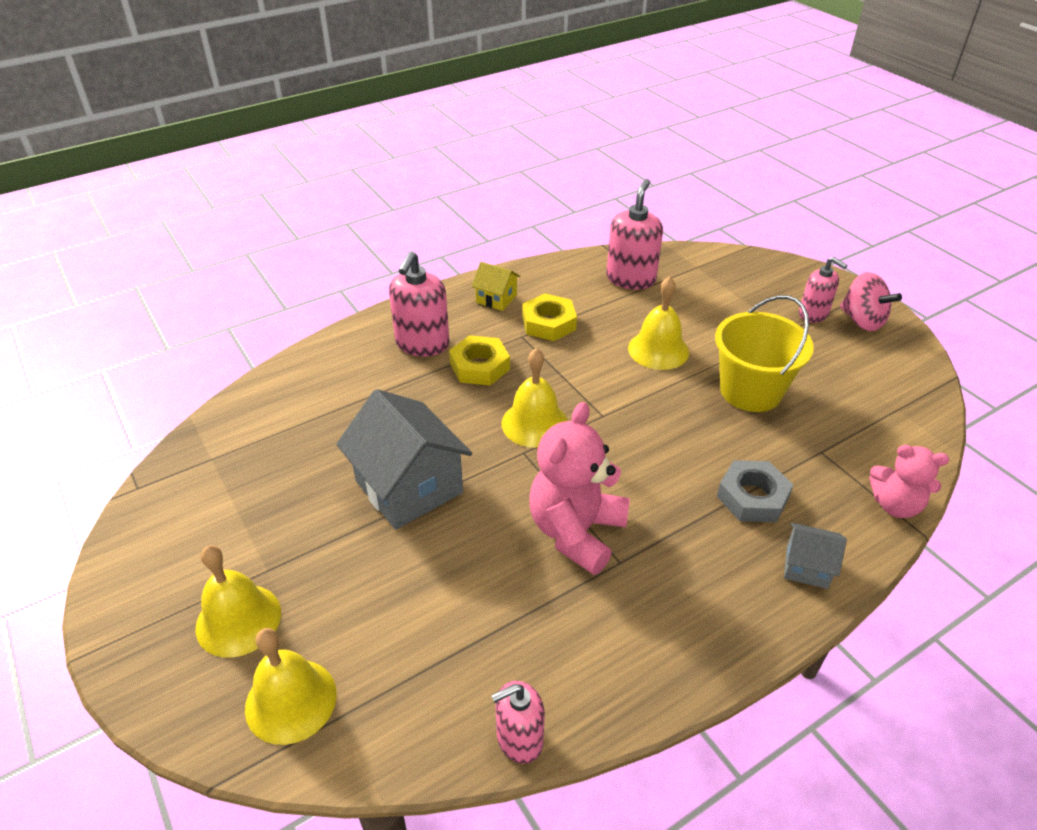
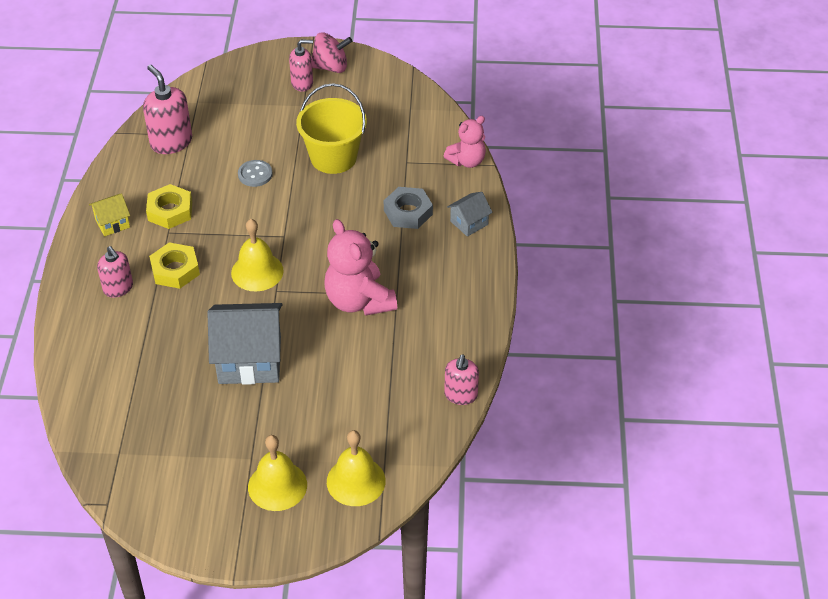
camera: 55 degrees left, 5 degrees up
(422, 344) = (118, 288): pink soap dispenser -> pink soap dispenser, size x0.65
(658, 350) = (255, 174): yellow bell -> grey button

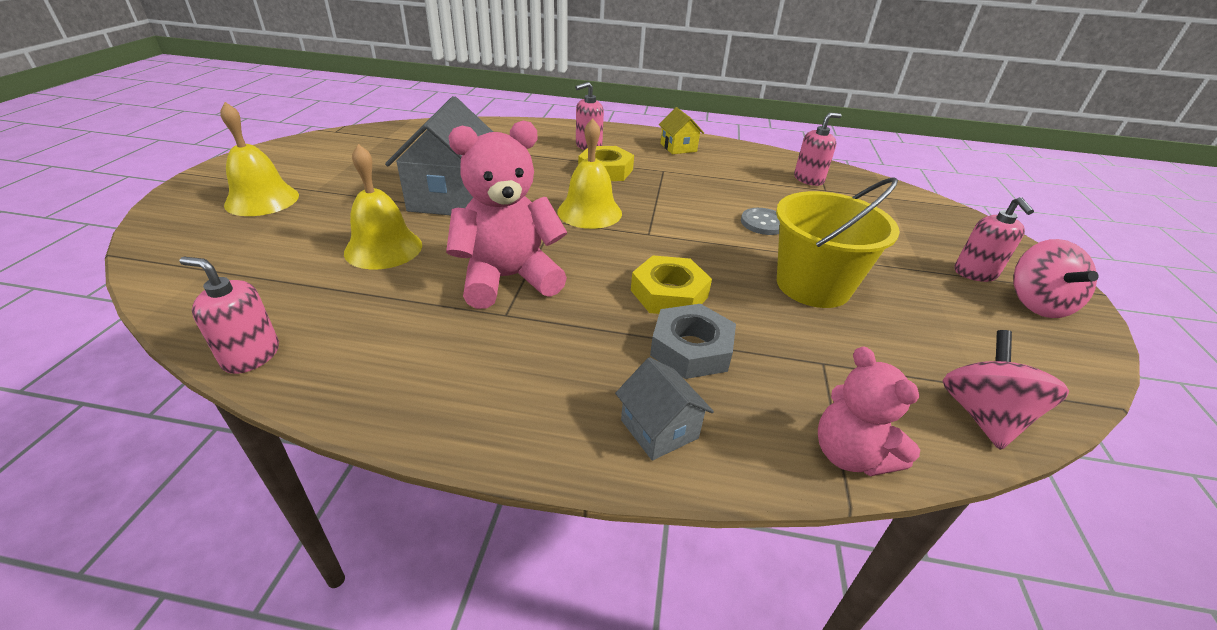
camera: 95 degrees right, 10 degrees down
(170, 211) = (695, 173): yellow nut -> yellow nut (669, 293)
(171, 142) = (808, 179): pink soap dispenser -> pink soap dispenser, size x0.65
(356, 481) = (207, 246): yellow bell -> yellow bell (383, 248)
(431, 113) = (982, 416): none -> pink spinning top

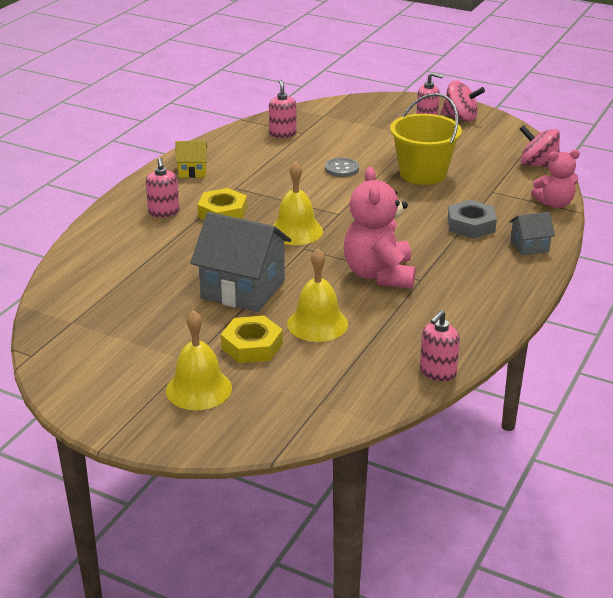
camera: 70 degrees left, 5 degrees down
(669, 293) = (416, 221): yellow nut -> yellow nut (252, 346)

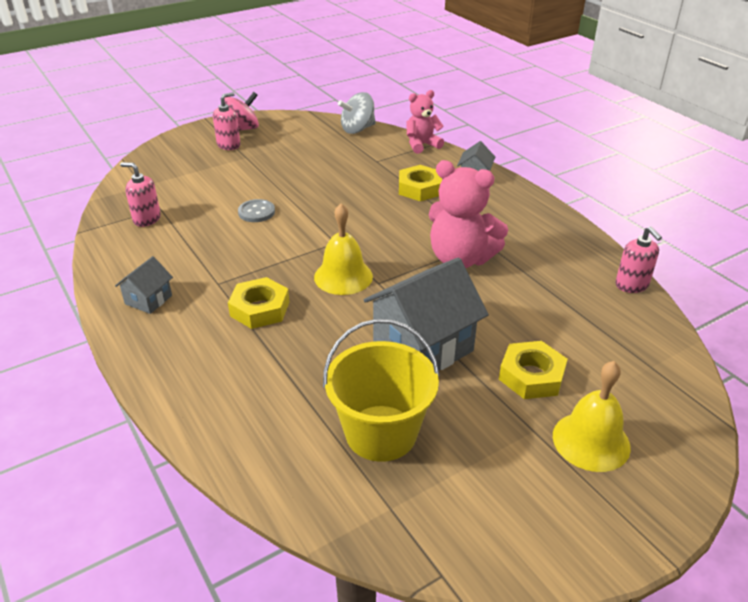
camera: 60 degrees left, 5 degrees up
(164, 212) = (214, 350): pink soap dispenser -> none
(192, 171) = (148, 300): yellow house -> grey house
(317, 324) = (518, 321): yellow bell -> none
(422, 173) = (313, 178): yellow bucket -> yellow bucket (381, 433)
(471, 225) = (420, 188): grey nut -> yellow nut
(538, 165) = (357, 129): pink spinning top -> grey spinning top
(554, 203) = (422, 145): pink teddy bear -> pink teddy bear turned 135 degrees counterclockwise

